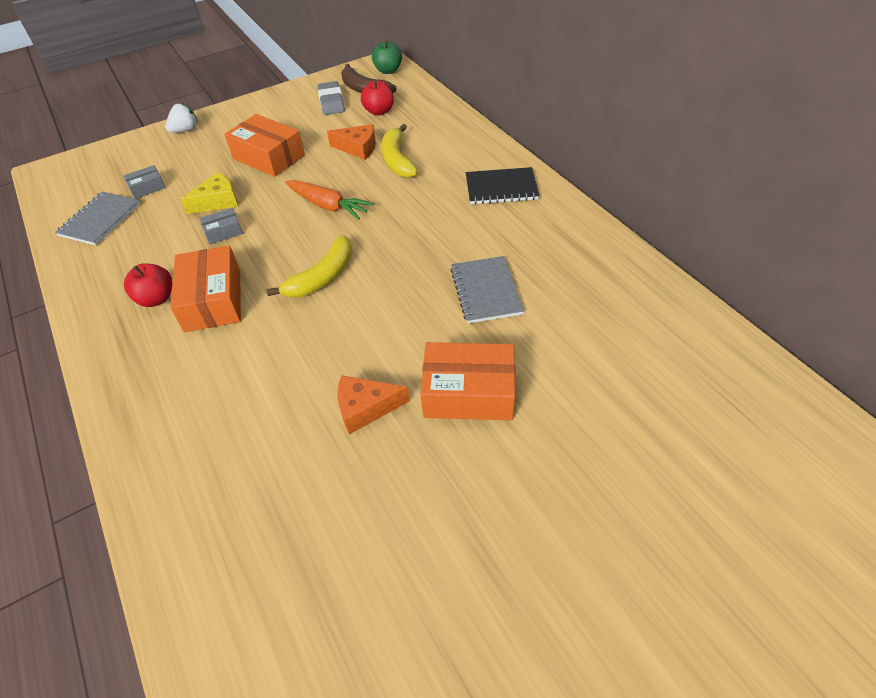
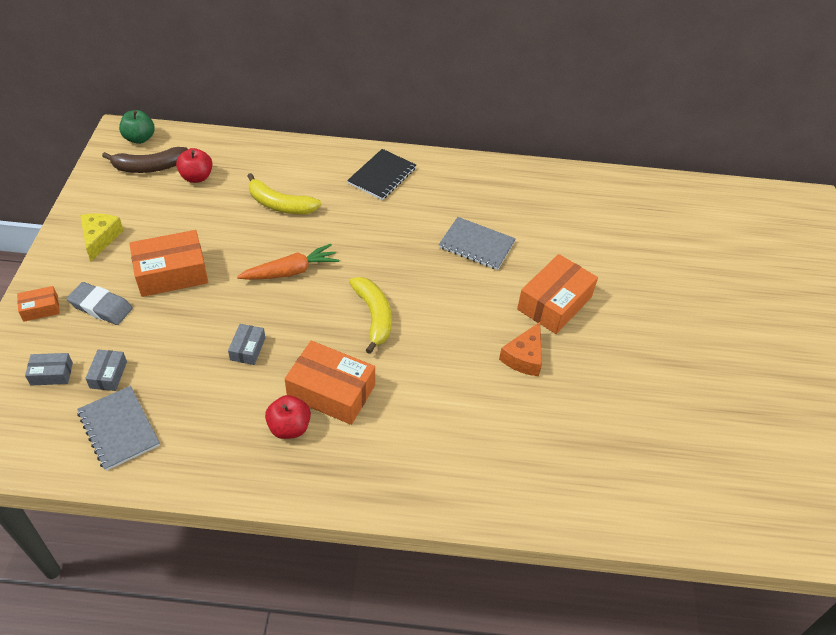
camera: 60 degrees left, 0 degrees up
(131, 166) = (51, 374): none -> grey box
(185, 130) = (40, 308): white strawberry -> orange box
(218, 201) = (197, 334): yellow cheese -> yellow cheese (100, 238)
(331, 102) = (139, 195): grey eraser -> grey eraser (101, 307)
(358, 148) = (234, 216): orange cheese -> none

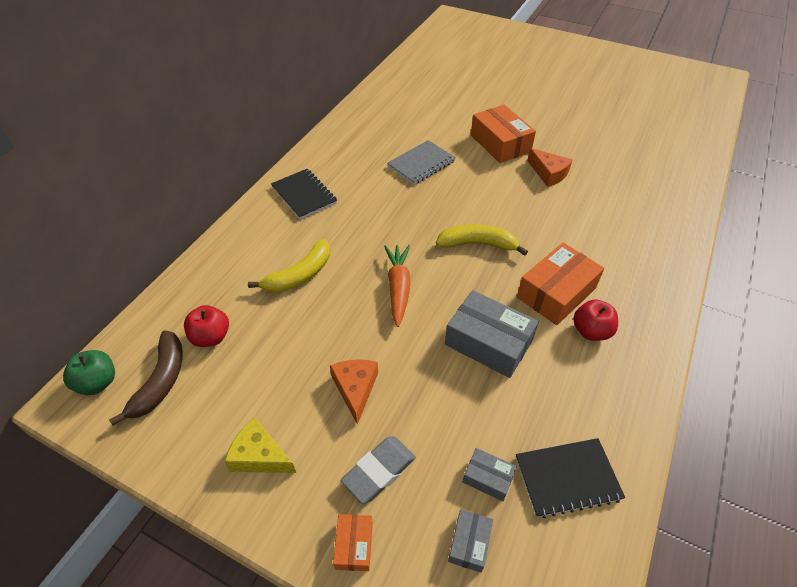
camera: 65 degrees left, 0 degrees up
(119, 429) = (567, 478): grey notebook -> black notebook
(172, 273) = (355, 389): orange box -> orange cheese
(247, 349) = (488, 342): grey box -> grey box, size x1.99

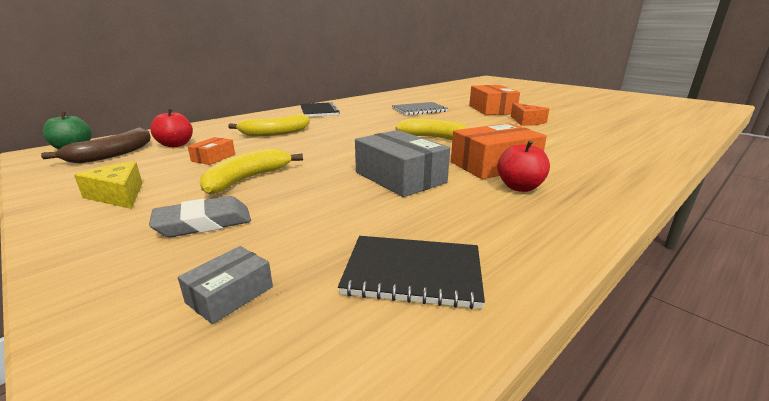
camera: 20 degrees right, 25 degrees down
(354, 545) = (107, 262): orange box -> orange box (213, 158)
(355, 389) = (247, 179): orange cheese -> yellow banana
(398, 288) = (345, 146): orange carrot -> none
(488, 478) = (311, 251): grey box -> none

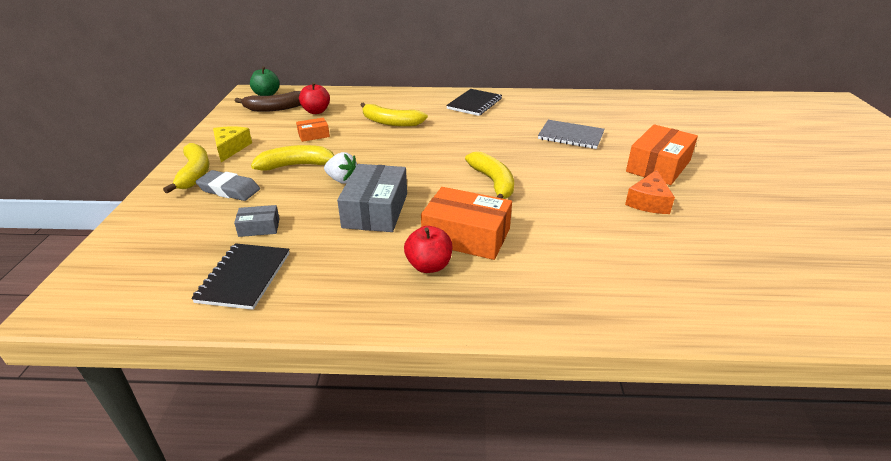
camera: 45 degrees right, 10 degrees up
(108, 230) = (194, 173): none -> yellow banana
(230, 294) = (175, 238): grey box -> grey box (259, 227)
(321, 172) = (342, 180): none -> white strawberry
(413, 273) = (244, 277): black notebook -> black notebook turned 45 degrees clockwise

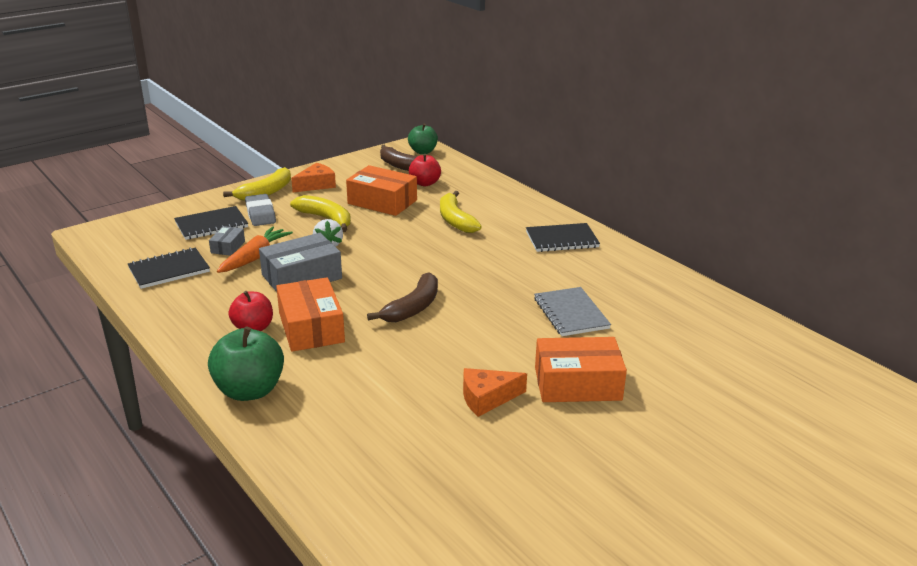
camera: 50 degrees right, 5 degrees down
(199, 221) = (211, 225): none -> black notebook
(230, 148) = (316, 185): yellow cheese -> orange cheese
(259, 227) = (228, 247): grey box -> grey box turned 60 degrees clockwise
(303, 220) = (255, 257): none -> orange carrot
(313, 135) = (382, 202): orange box -> orange box, size x1.99
(493, 182) = (413, 307): yellow banana -> brown banana
(535, 306) = (249, 390): none -> green apple

